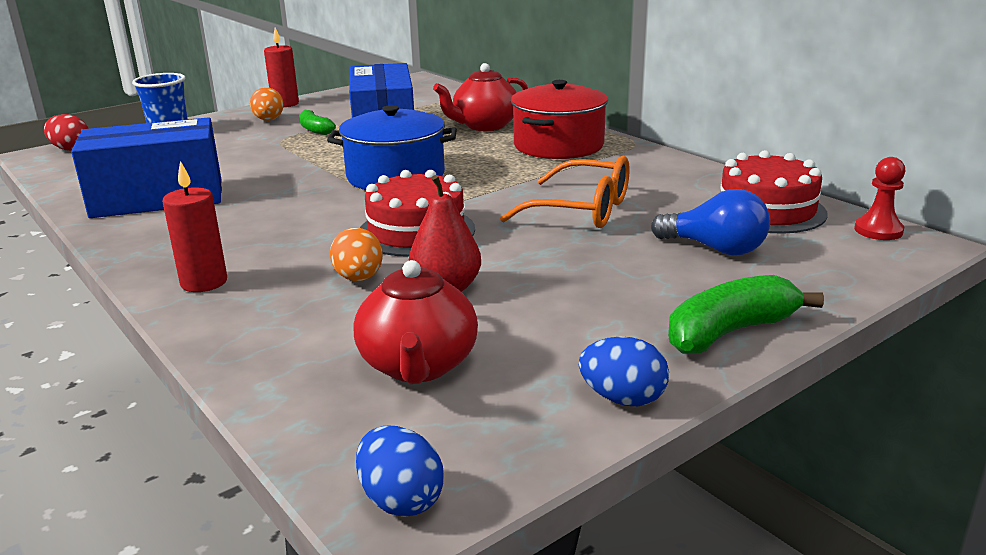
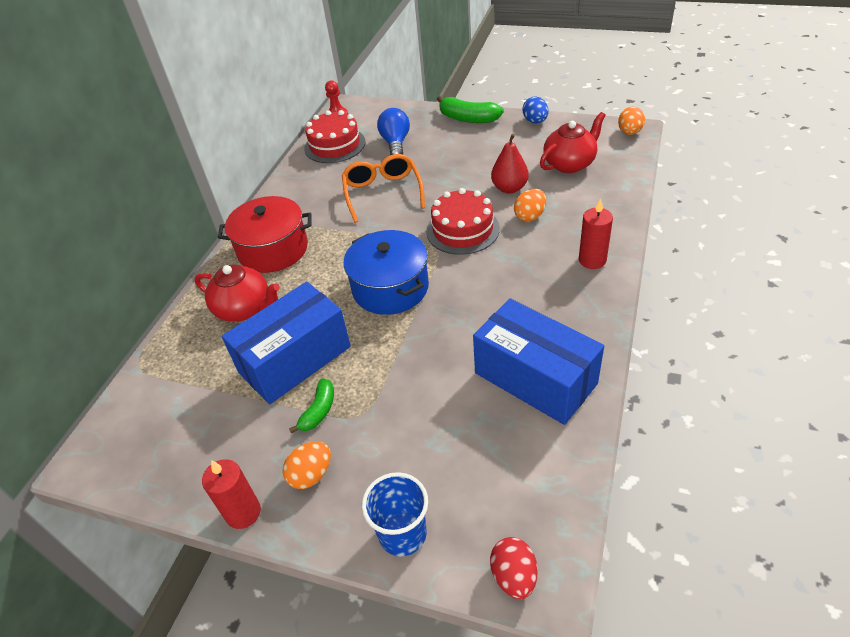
camera: 120 degrees left, 20 degrees up
(401, 500) = (629, 132): blue egg -> orange egg

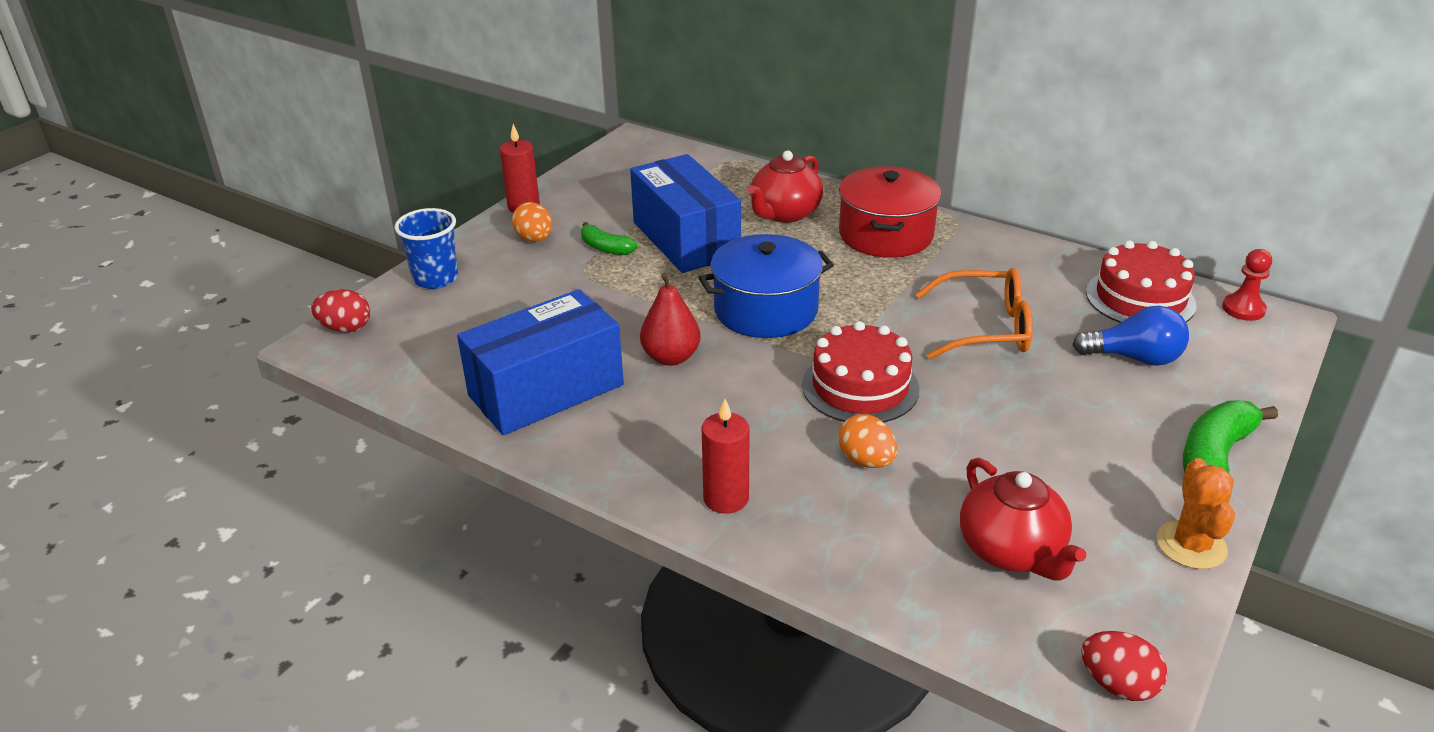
camera: 100 degrees right, 10 degrees down
(509, 188) = (954, 456): red pear -> red pear (671, 357)
(535, 121) = (1191, 545): blue egg -> orange cactus
(629, 132) = (1118, 684): orange egg -> red egg

